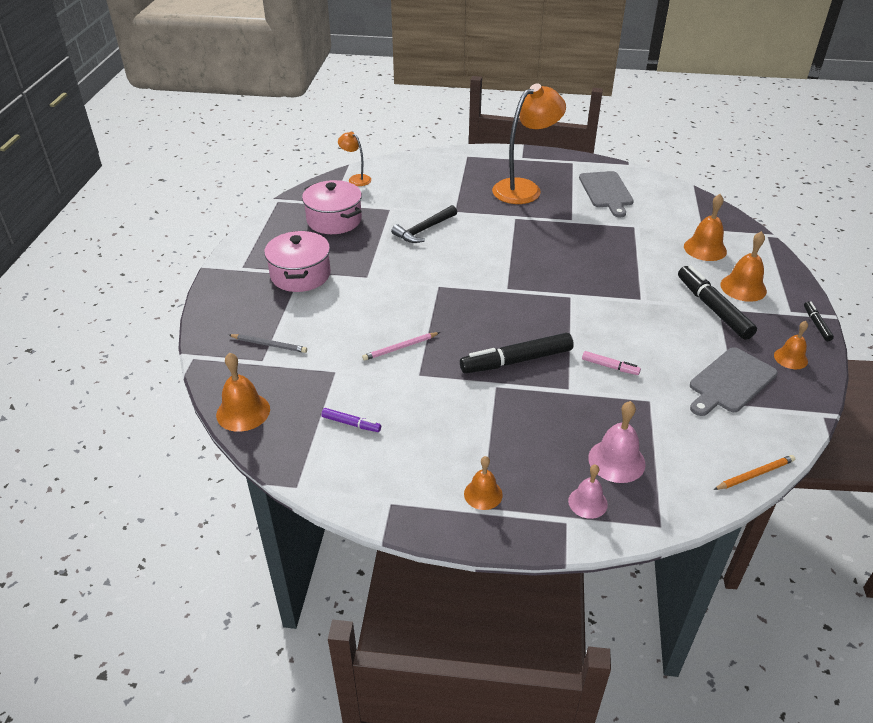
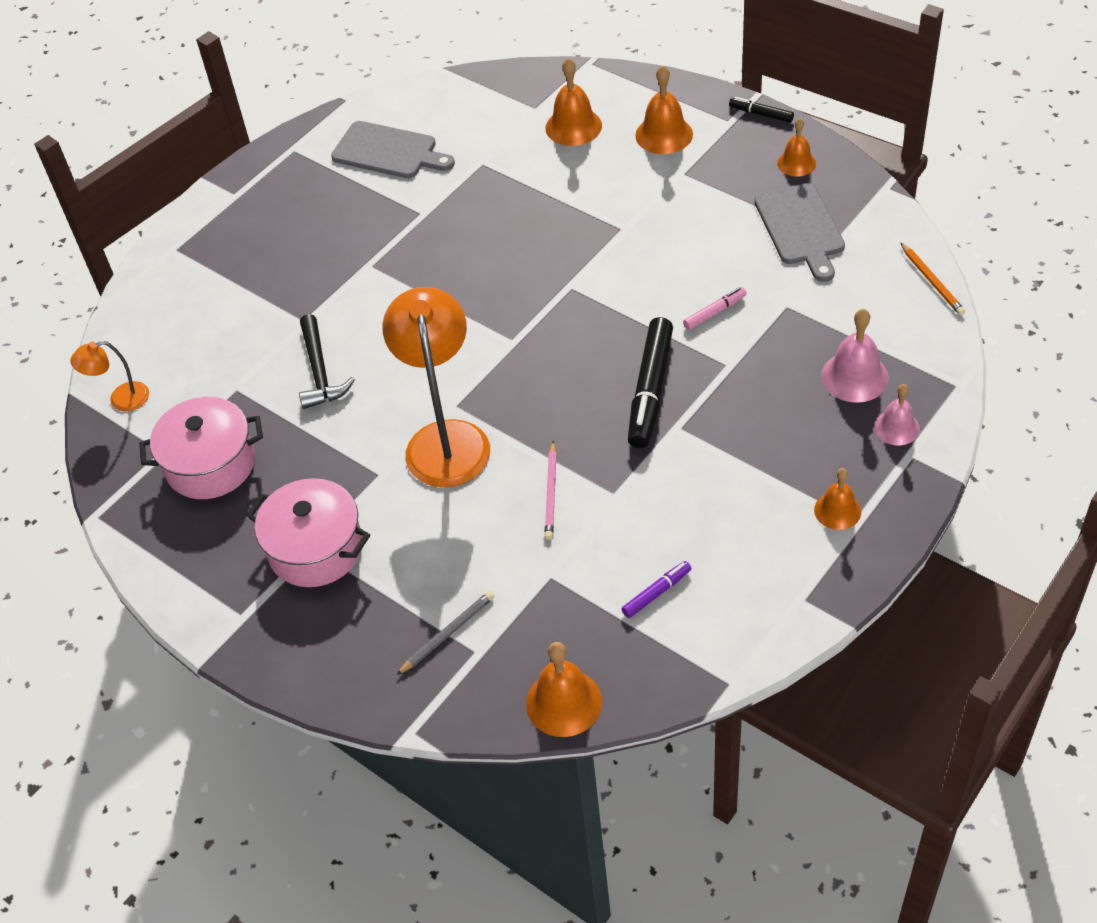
camera: 55 degrees left, 10 degrees up
(524, 188) = (311, 226): orange lamp -> orange lamp (446, 438)
(713, 308) = (680, 178): black marker -> none
(754, 474) = (932, 281): orange pencil -> orange pencil turned 150 degrees clockwise

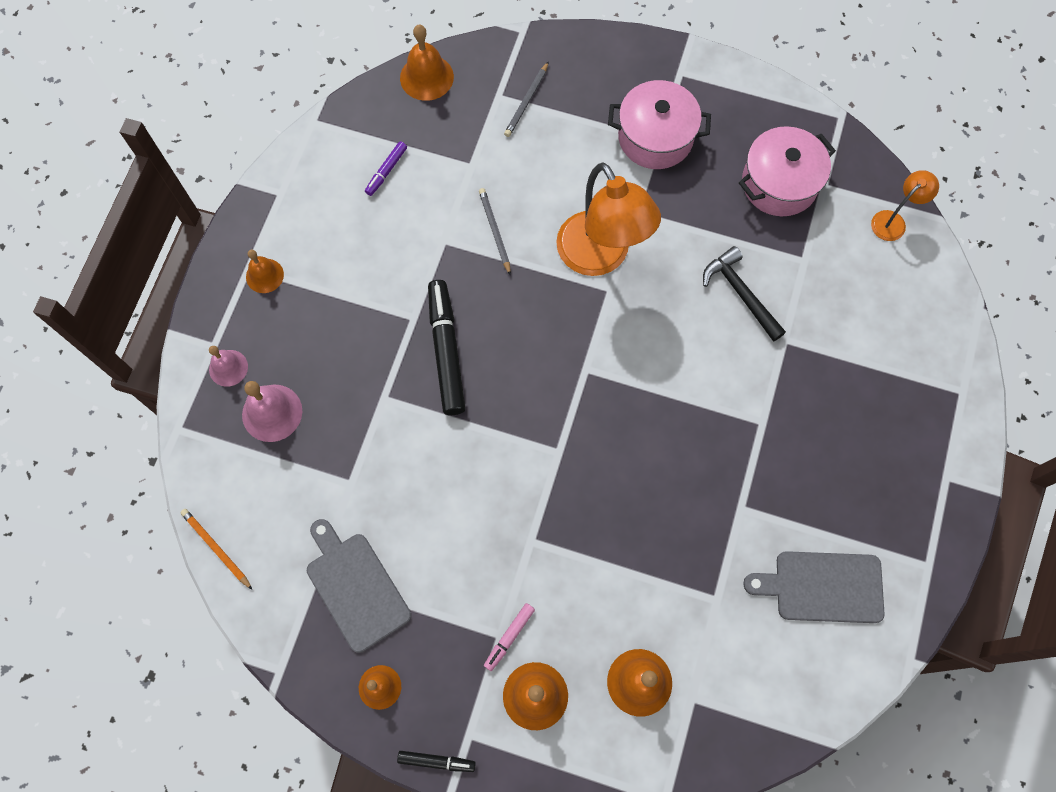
camera: 155 degrees right, 20 degrees up
(551, 493) = (494, 231): pink pencil -> grey pencil
(714, 312) = (413, 453): pink marker -> pink marker (509, 637)

